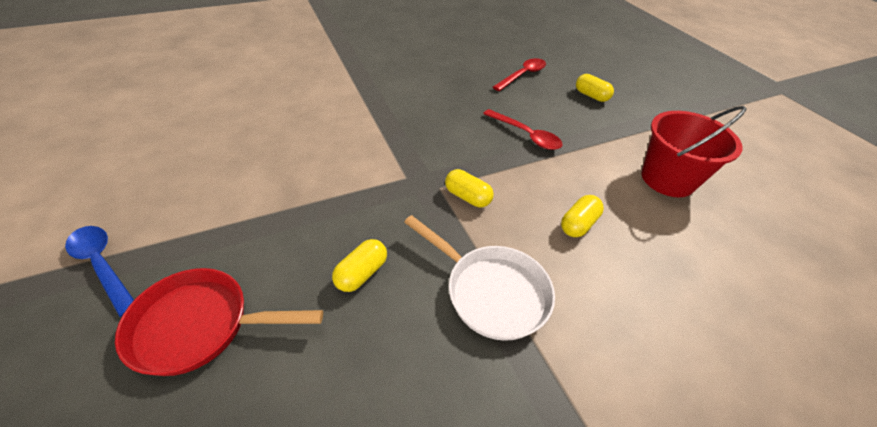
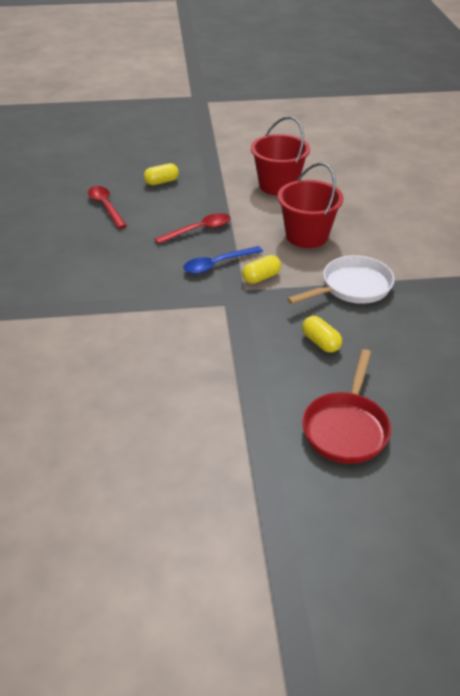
camera: 70 degrees left, 5 degrees down
(102, 265) = (267, 496): blue spoon -> blue spoon (217, 264)
(578, 224) = (307, 236): yellow capsule -> red bucket

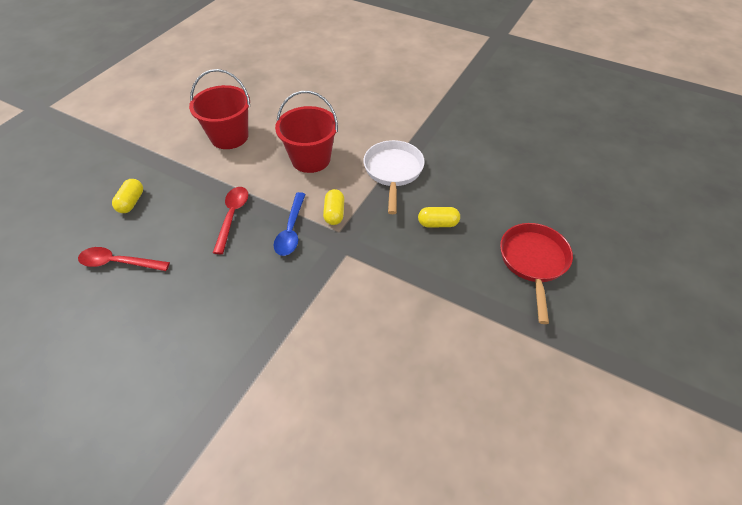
camera: 55 degrees left, 10 degrees up
(346, 428) = (533, 262): red pan -> red pan turned 135 degrees counterclockwise

